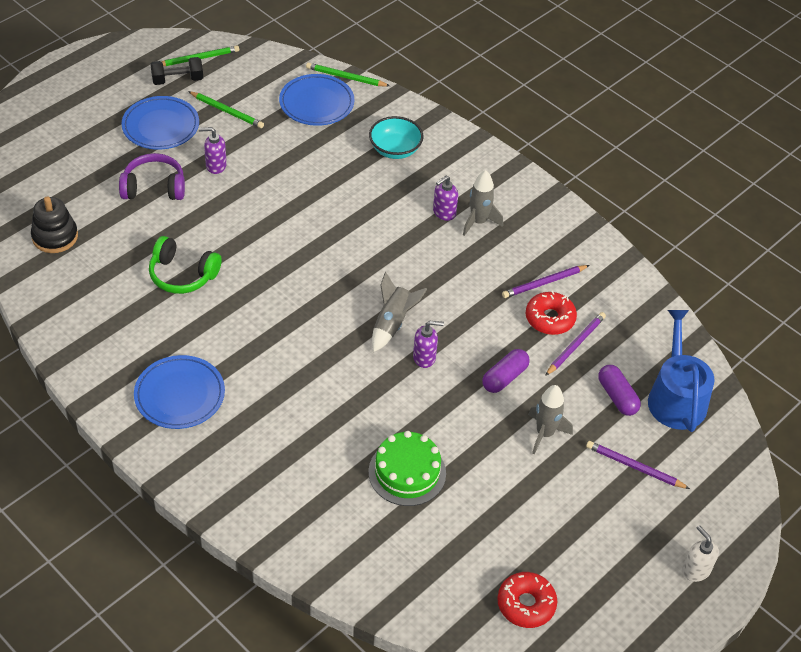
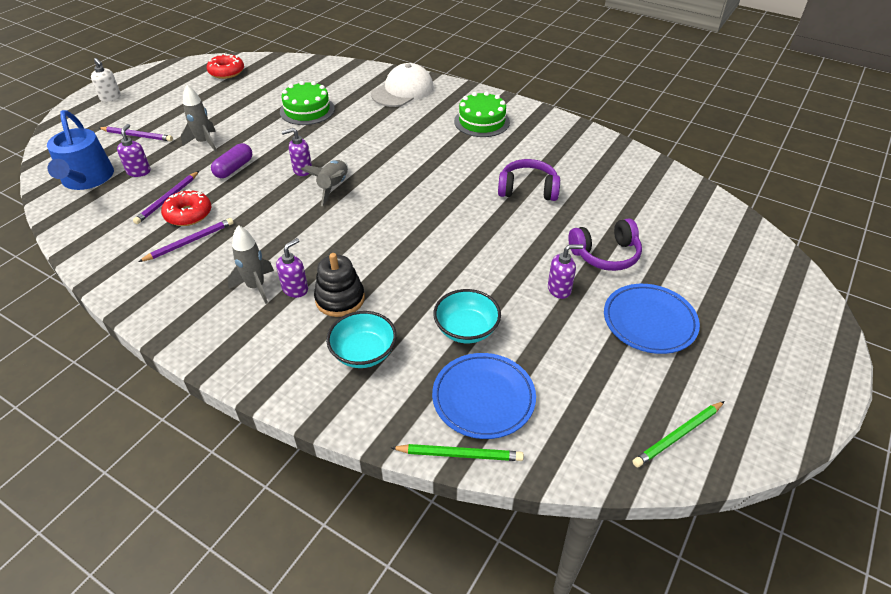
camera: 170 degrees right, 5 degrees down
(55, 237) = (657, 197): black stacking toy -> black stacking toy (340, 299)
(177, 80) = (678, 392): black dumbbell -> none
(180, 395) = (482, 121): blue plate -> green cake
(182, 275) = (528, 189): green headphones -> purple headphones
(227, 111) = (588, 359): green pencil -> none
(261, 488) = (403, 91): none -> white cap
(309, 150) = (466, 329): none -> turquoise bowl
(617, 396) = (139, 172): purple capsule -> purple soap dispenser

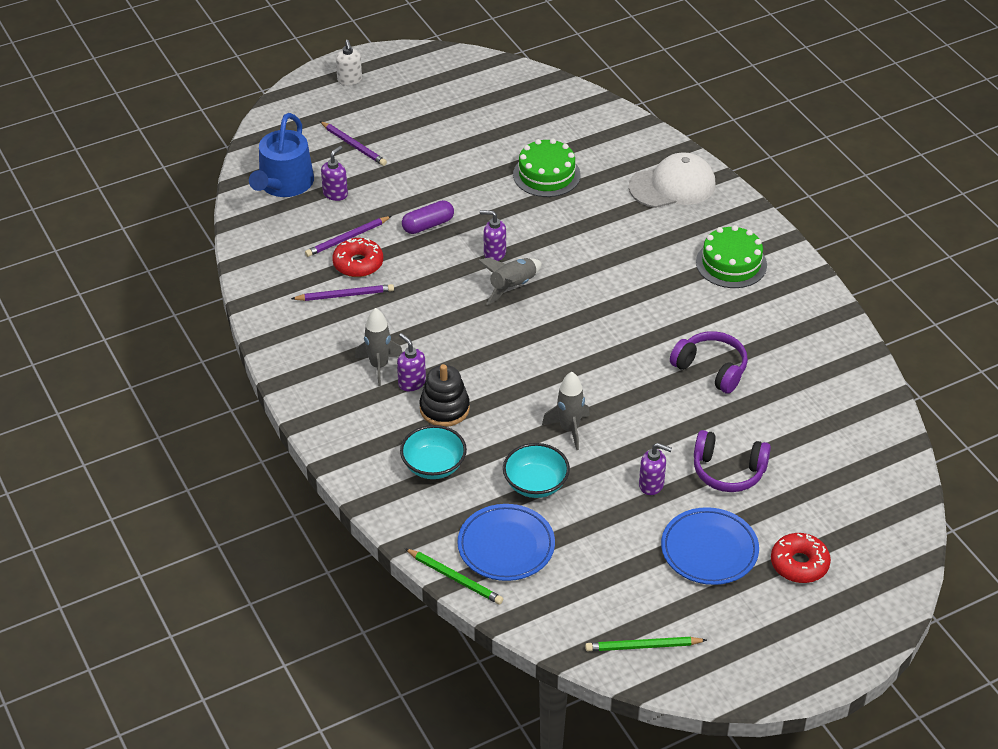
camera: 30 degrees right, 0 degrees up
(204, 142) = (415, 180): grey rocket -> grey rocket (569, 429)
(226, 72) = (490, 84): red donut -> red donut (799, 564)
(295, 289) = (411, 382): purple soap dispenser -> purple soap dispenser turned 105 degrees counterclockwise

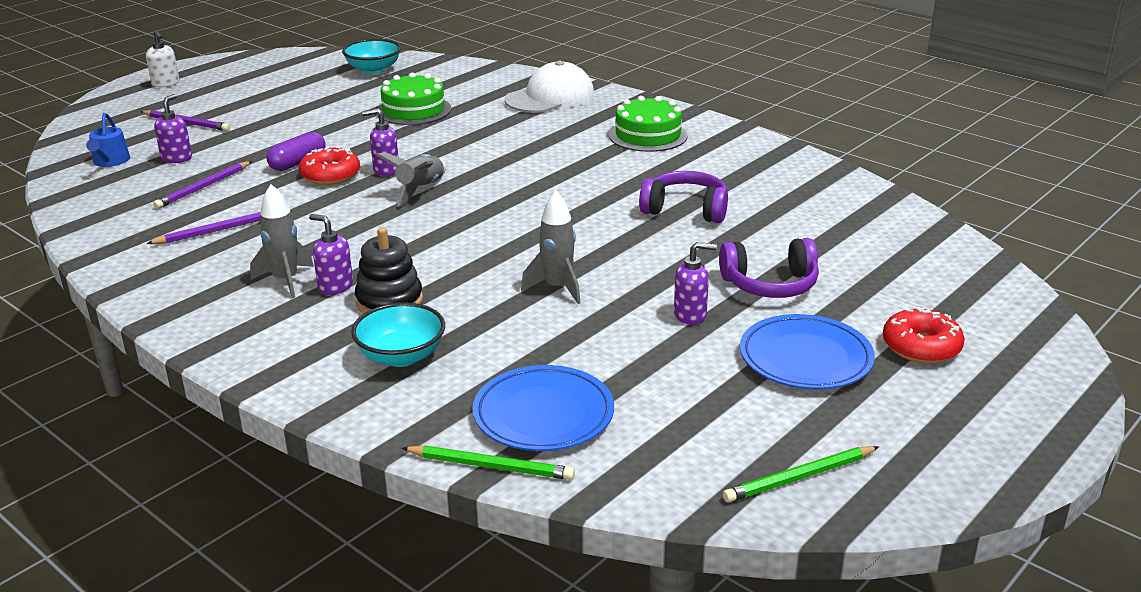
camera: 20 degrees left, 15 degrees down
(283, 184) = (110, 161): blue watering can -> blue watering can, size x0.54
(358, 264) = (224, 204): red donut -> red donut (330, 175)
(535, 484) = (546, 345): turquoise bowl -> turquoise bowl (373, 69)

